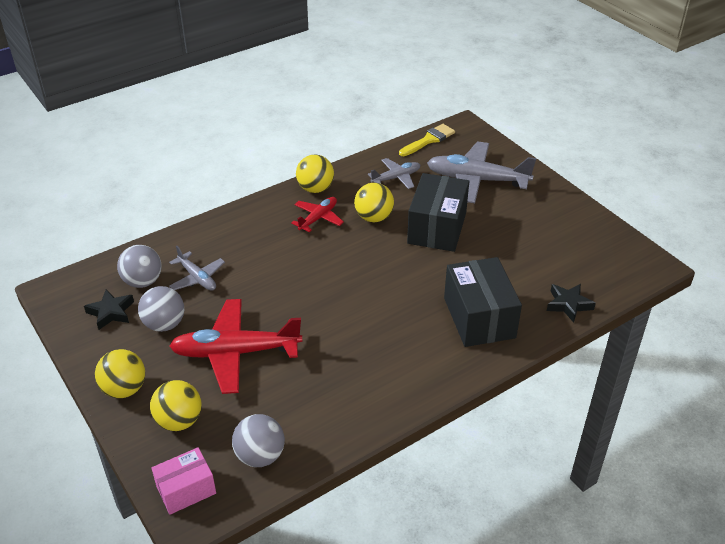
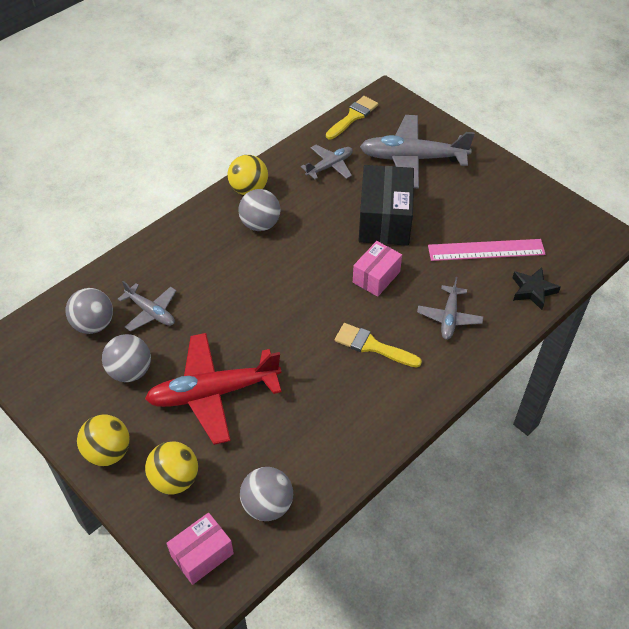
camera: 10 degrees left, 10 degrees up
(111, 312) = (69, 365): black star -> none
(318, 218) = (260, 224): red plane -> grey ball
(374, 217) = (317, 216): yellow ball -> none
(397, 332) = (372, 346): none -> yellow brush
(416, 274) = (376, 277): none -> pink box
(479, 318) = (449, 317): black box -> grey plane
(530, 264) = (486, 250): none -> pink ruler

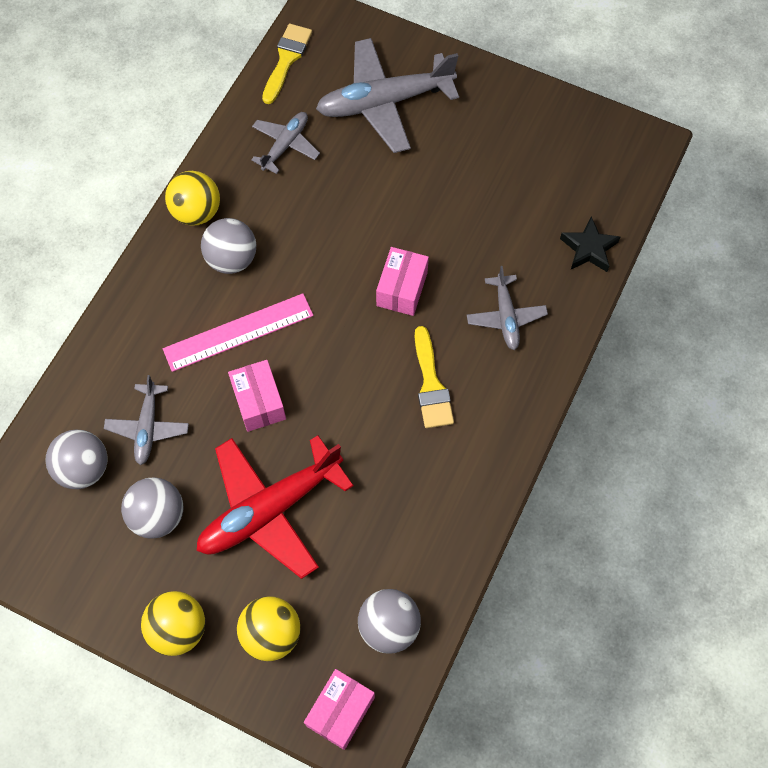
camera: 20 degrees left, 15 degrees up
(151, 312) = (148, 427): grey plane -> grey plane turned 75 degrees clockwise
(238, 319) = (259, 402): none -> pink box
(372, 346) = (431, 384): yellow brush -> yellow brush turned 105 degrees counterclockwise
(384, 220) = (383, 204): black box -> none
(486, 250) = (517, 209): pink ruler -> pink ruler (238, 332)

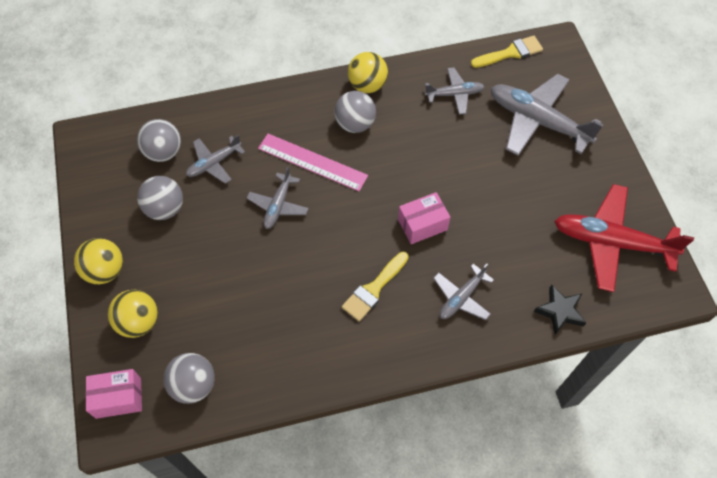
camera: 50 degrees right, 5 degrees down
(259, 402) = (278, 205): pink box -> grey plane
(269, 509) = (215, 262): red plane -> red plane (611, 242)

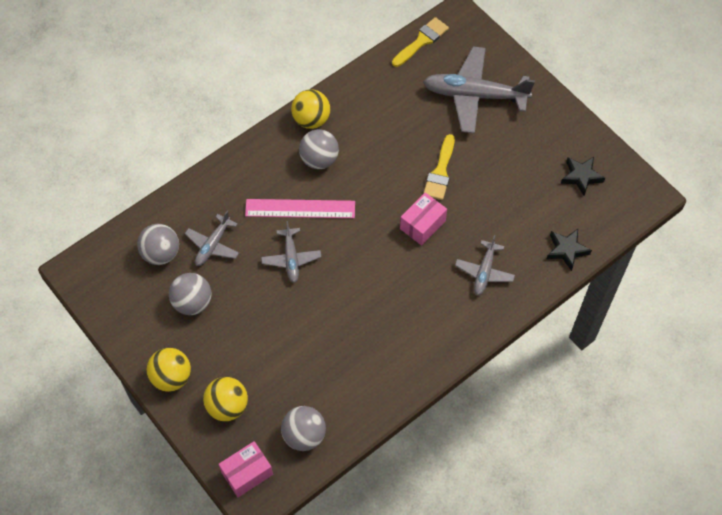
camera: 25 degrees left, 0 degrees up
(374, 289) = (410, 295): yellow brush -> yellow brush (440, 172)
(454, 94) = (392, 98): grey plane -> none
(611, 242) = (581, 177): red plane -> black star

